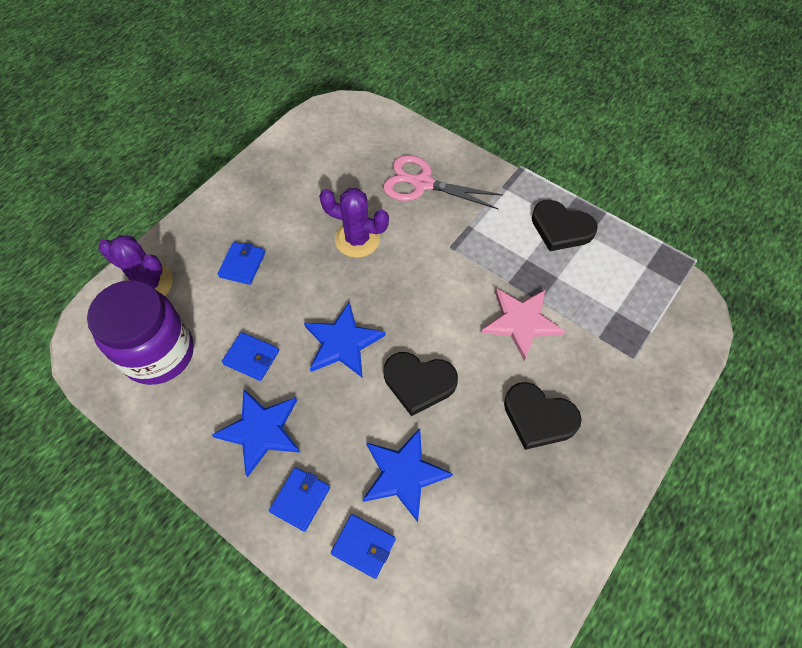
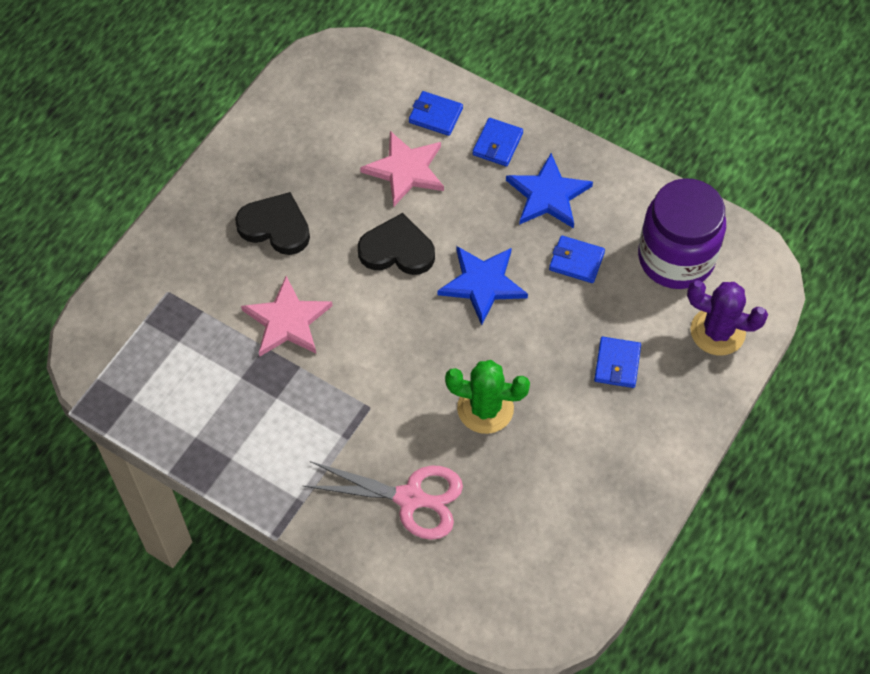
camera: 175 degrees right, 0 degrees up
(357, 239) = (485, 408): purple cactus -> green cactus
(403, 474) = (405, 170): blue star -> pink star
(561, 228) = (230, 444): black heart -> none

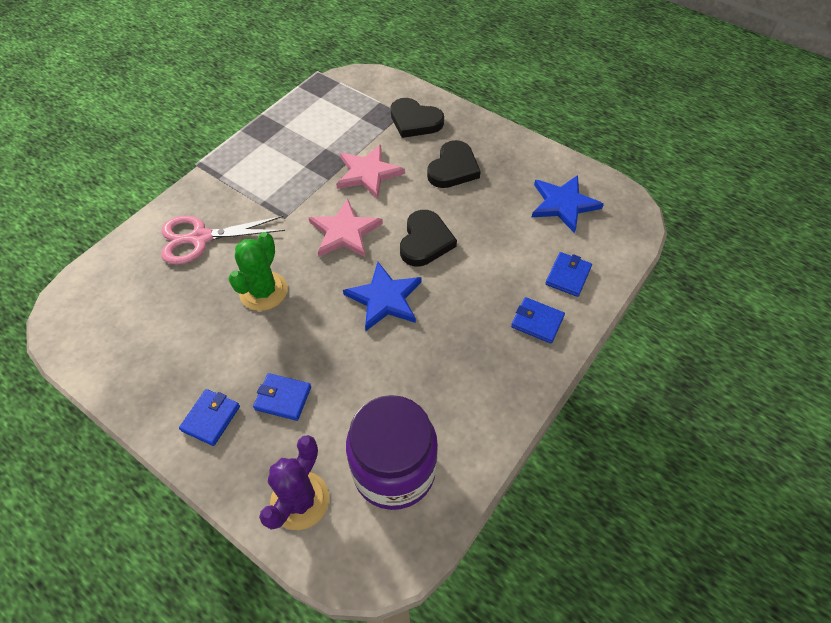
camera: 95 degrees right, 5 degrees down
(185, 275) = (415, 121): none -> black heart
(405, 170) = (506, 251): pink star -> pink star (344, 232)
(411, 498) = (200, 238): pink scissors -> pink scissors turned 60 degrees clockwise
(548, 195) = (477, 359): blue star -> blue star (563, 204)
(576, 261) = (400, 375): blue wallet -> blue wallet (211, 418)

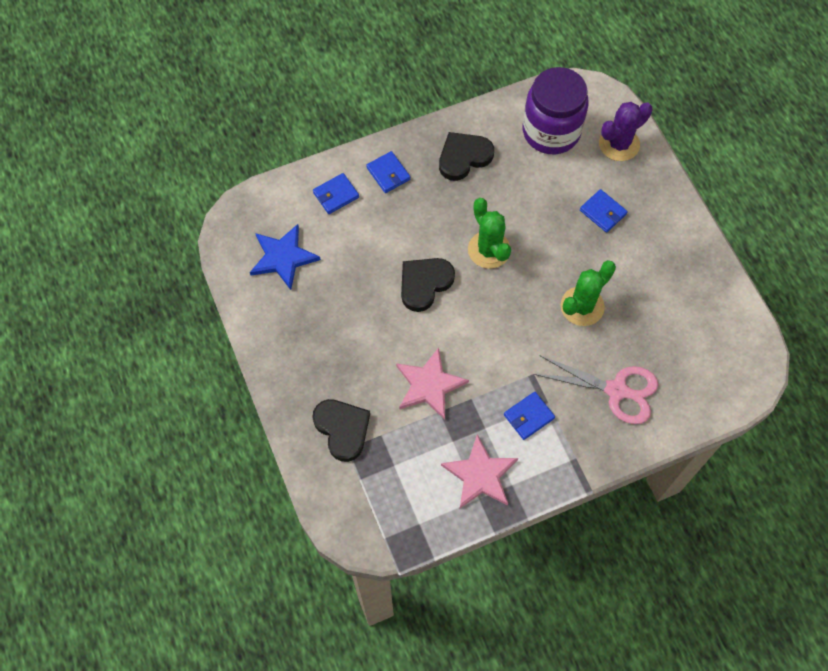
camera: 150 degrees left, 10 degrees up
(211, 418) = (659, 223): blue wallet -> blue wallet (528, 416)
(344, 232) = (487, 329): pink star -> pink star (480, 475)
(384, 298) = (489, 250): blue star -> green cactus
(453, 168) = (347, 347): black heart -> black heart (464, 157)

